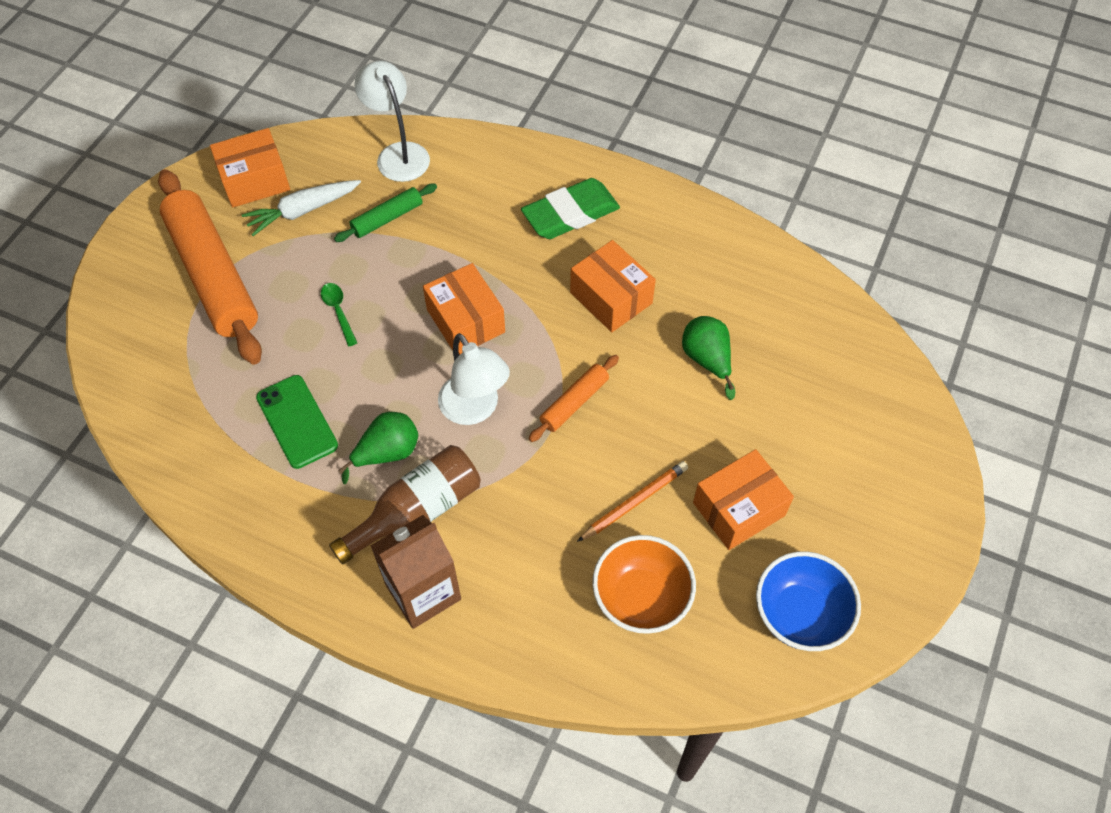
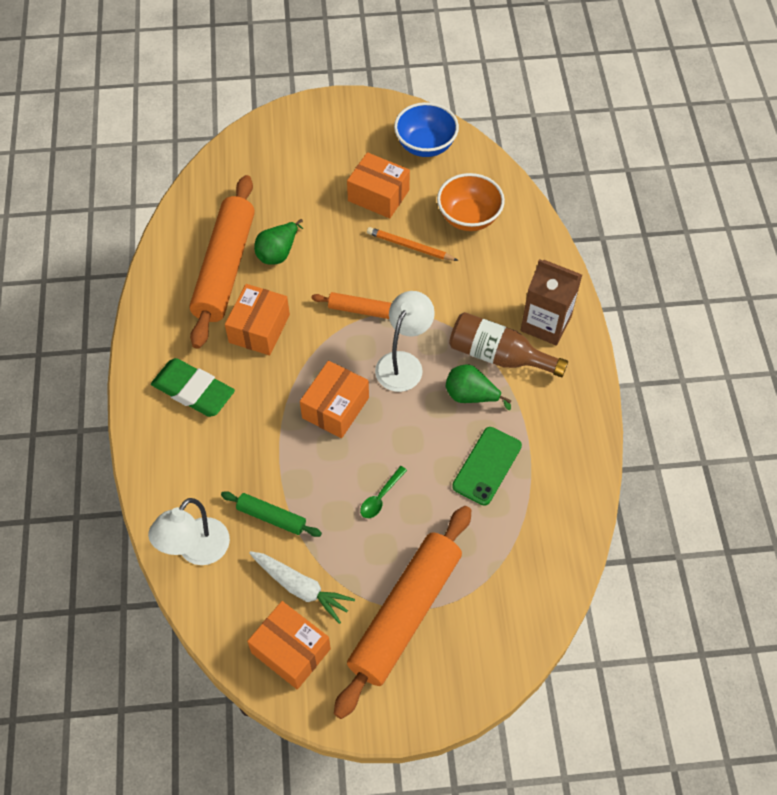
camera: 120 degrees left, 0 degrees up
(714, 300) = (224, 268): none -> orange rolling pin

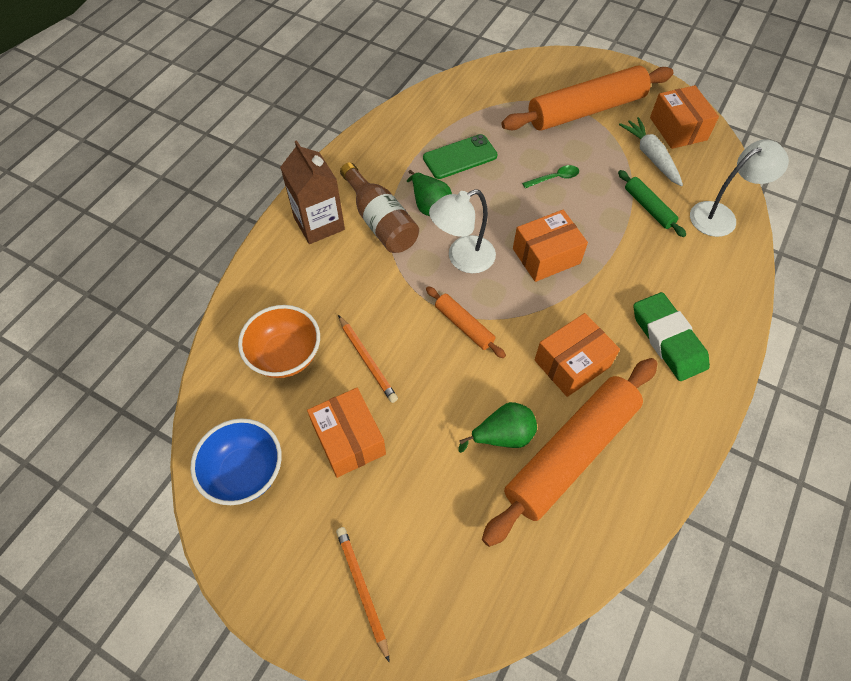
camera: 145 degrees left, 0 degrees up
(305, 134) = (362, 589): none -> orange pencil

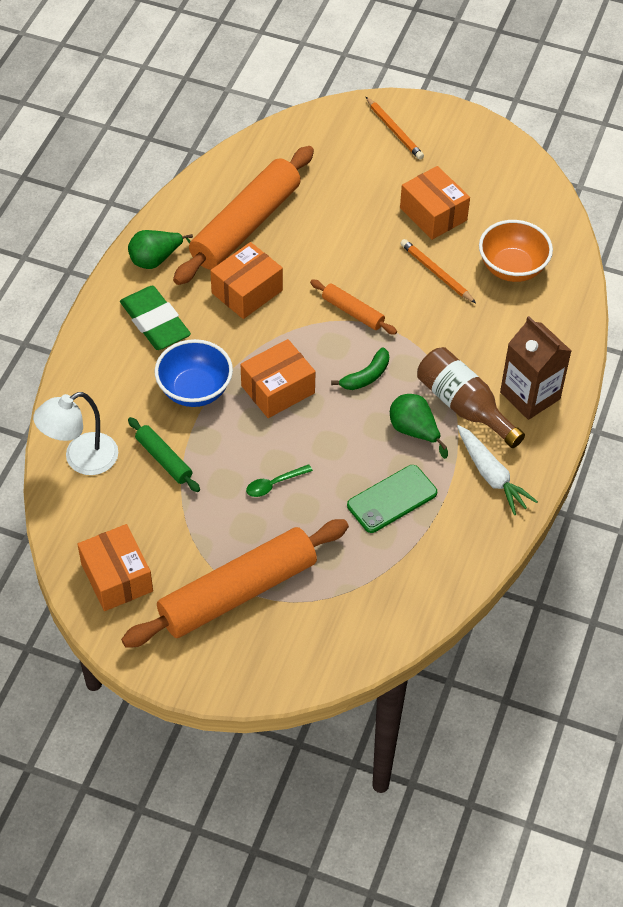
camera: 170 degrees right, 5 degrees down
(245, 472) = (509, 184): blue bowl -> blue bowl (195, 390)
(462, 258) = (366, 376): white lamp -> green banana
(502, 436) = (304, 230): green pear -> green pear (156, 259)
(650, 156) = (156, 529): white carrot -> white carrot (491, 475)

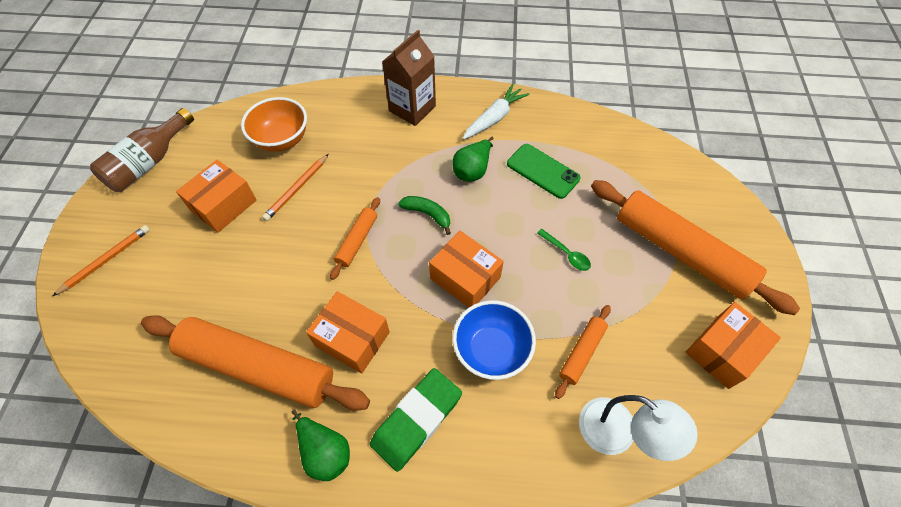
camera: 105 degrees left, 5 degrees up
(164, 459) = (582, 352): green rolling pin -> orange rolling pin
(464, 406) = (436, 144): brown bottle -> brown bottle (149, 162)

